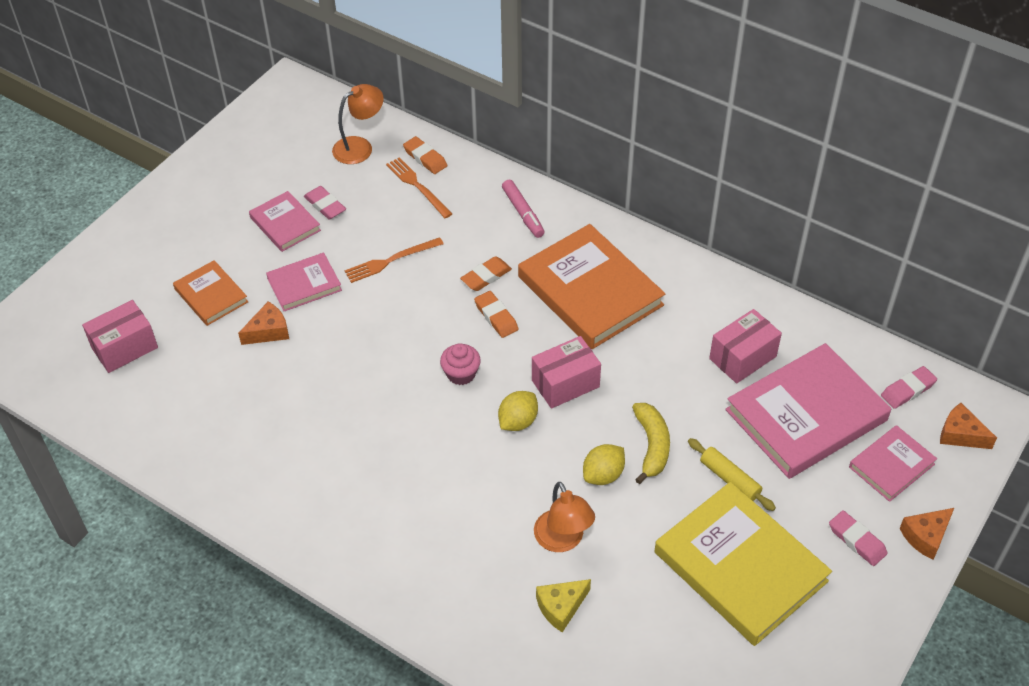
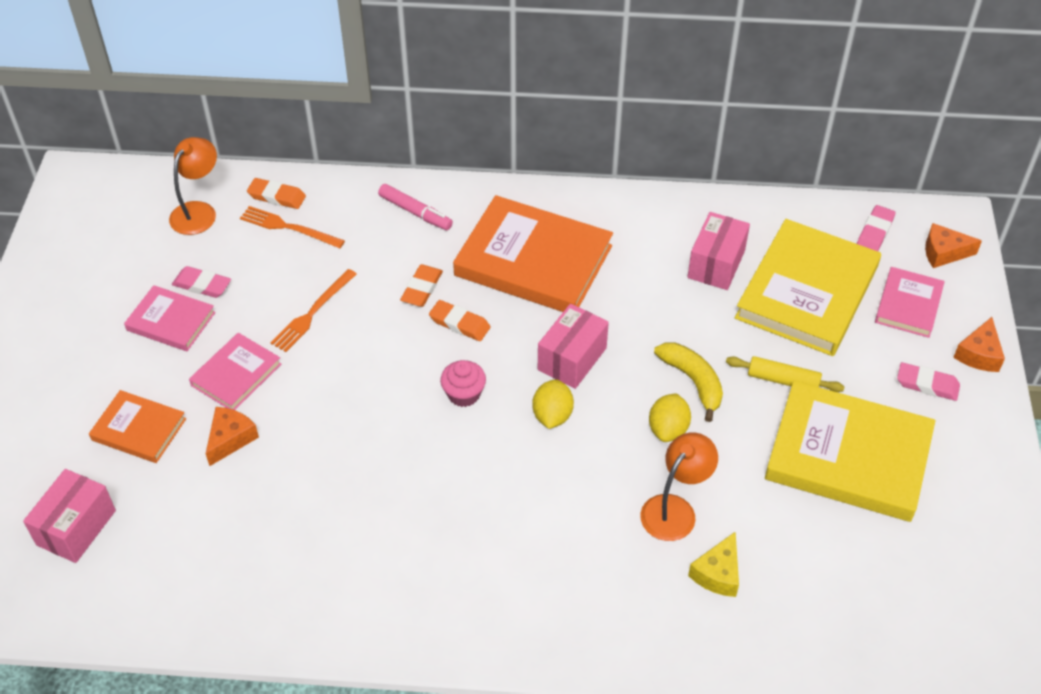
camera: 30 degrees left, 0 degrees up
(563, 540) = (675, 509): orange lamp -> orange lamp turned 90 degrees counterclockwise
(806, 415) = (807, 292): pink book -> yellow book

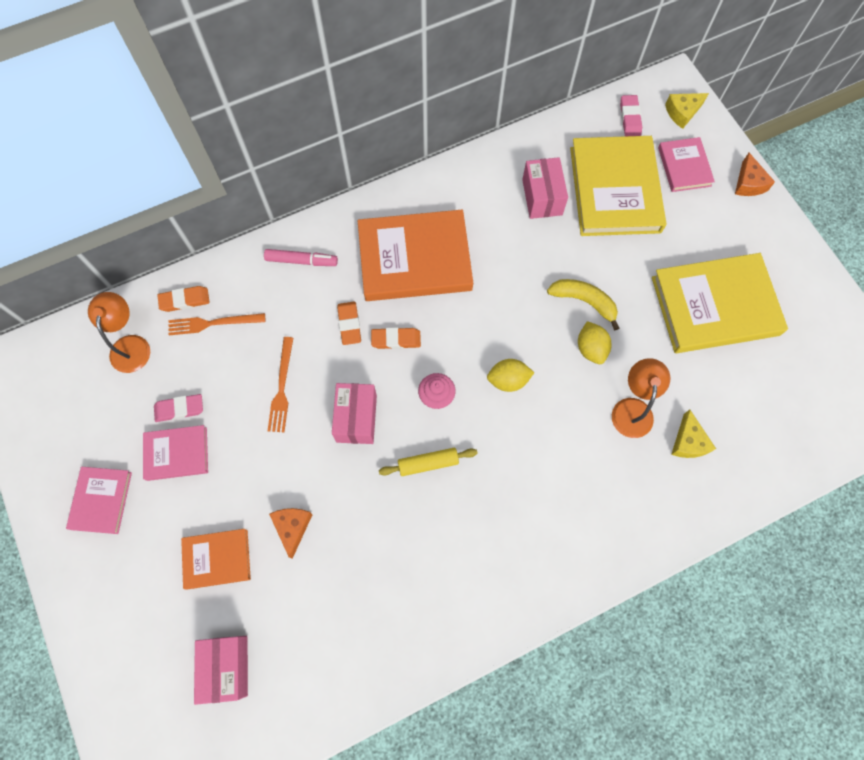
camera: 30 degrees left, 20 degrees up
(236, 374) = (259, 471): pink book -> pink book (101, 500)
(552, 415) = (508, 380): yellow lemon -> yellow lemon turned 75 degrees counterclockwise
(572, 359) = (493, 327): pink box -> pink box (356, 418)
(783, 380) = (640, 269): yellow rolling pin -> yellow rolling pin (428, 463)
(927, 384) = (731, 224): pink eraser -> none
(943, 252) = (682, 112): orange cheese -> yellow cheese

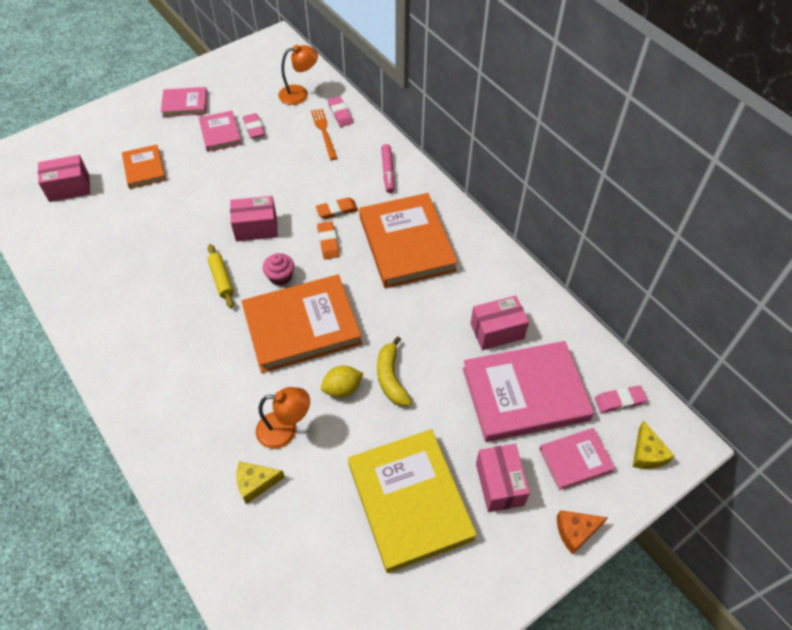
camera: 80 degrees right, 15 degrees down
(185, 300) = (340, 114): orange eraser -> pink eraser
(282, 388) = (277, 179): orange fork -> none
(292, 527) = (167, 205): orange cheese -> none
(508, 380) = (302, 326): yellow lemon -> orange book
(584, 301) = (391, 378): yellow banana -> yellow banana turned 150 degrees clockwise
(615, 189) = (525, 394): yellow book -> pink book
(682, 112) = (647, 453): yellow cheese -> yellow cheese turned 150 degrees counterclockwise
(703, 230) = (499, 484): none -> pink box

